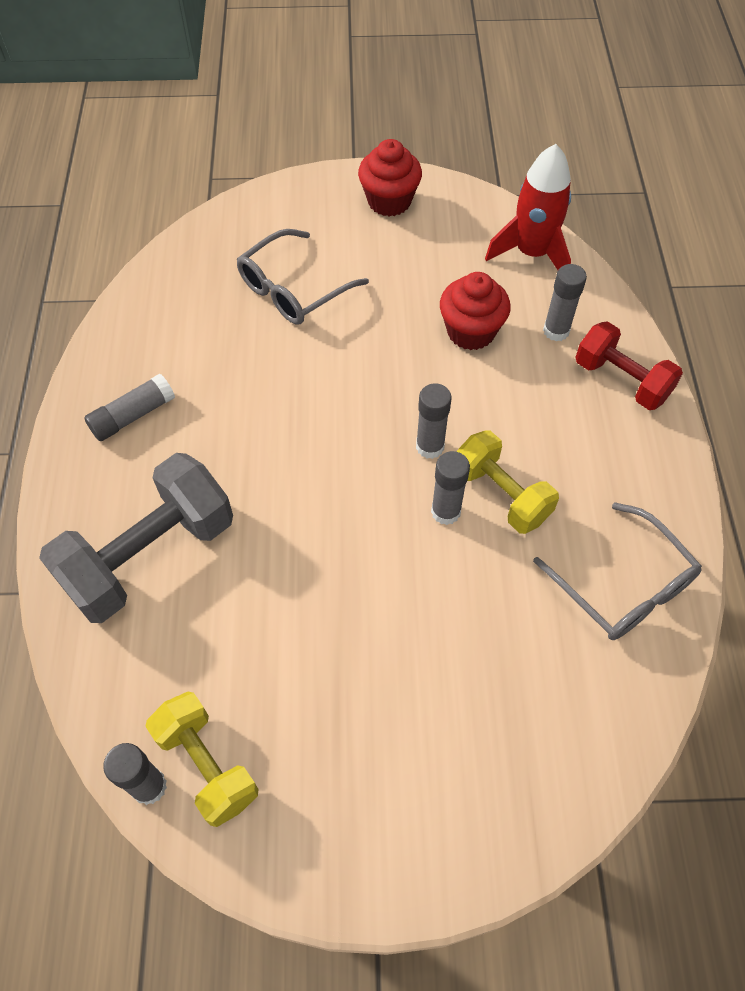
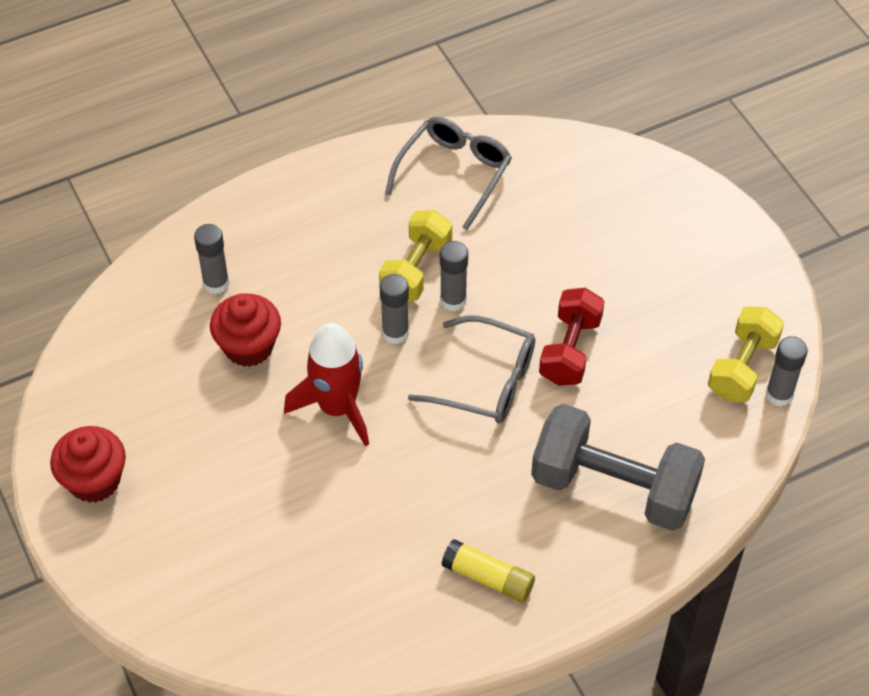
camera: 115 degrees left, 5 degrees down
(133, 416) = (488, 578): grey glue stick -> yellow glue stick
(294, 289) = (263, 515): grey glasses -> grey glasses (485, 381)
(532, 253) = (120, 331): red rocket -> red rocket (337, 408)
(621, 380) = (252, 222): red dumbbell -> red dumbbell (570, 350)

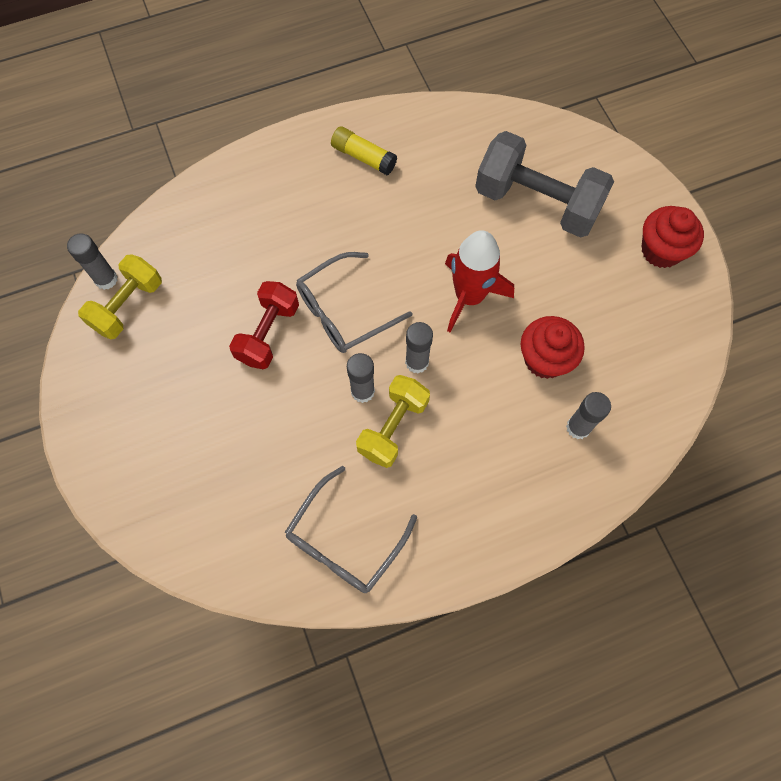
camera: 175 degrees left, 15 degrees up
(485, 381) = (345, 311): grey glasses -> grey glasses turned 60 degrees counterclockwise
(614, 487) = (258, 214): grey dumbbell -> grey dumbbell (537, 203)

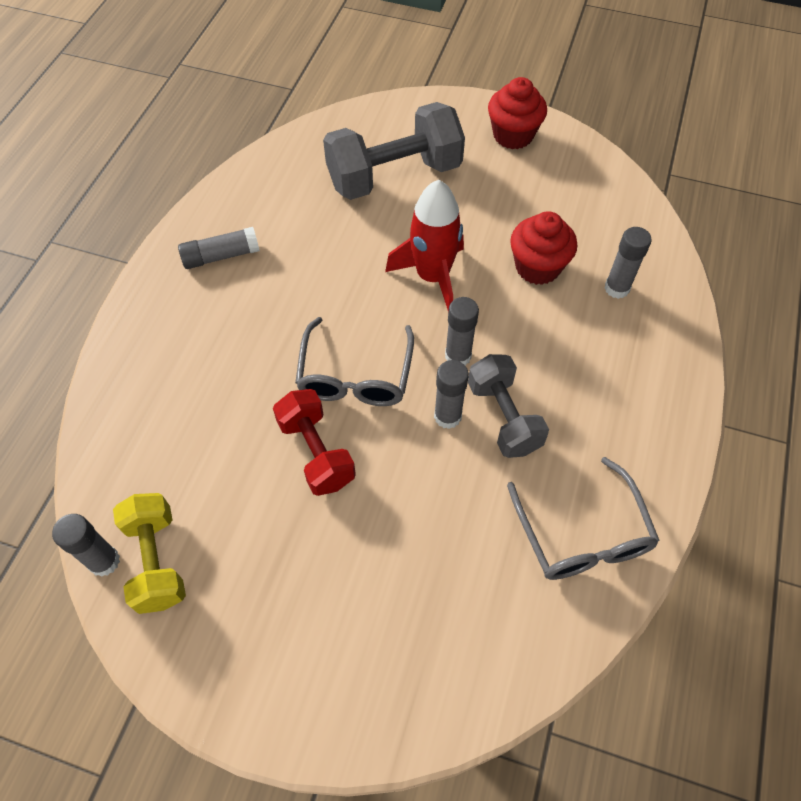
camera: 50 degrees left, 10 degrees down
(363, 157) = (221, 256): yellow glue stick -> grey glue stick
(393, 427) = (503, 417): yellow dumbbell -> grey dumbbell

